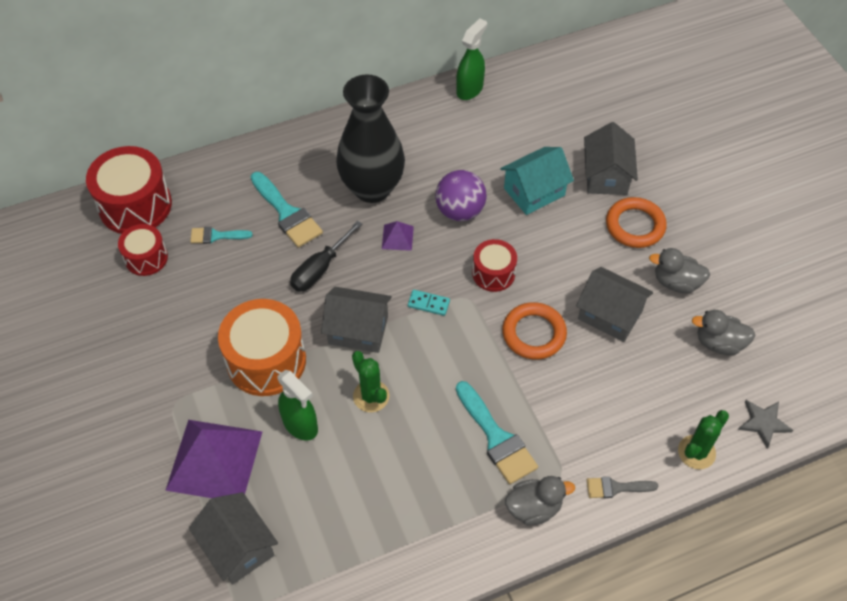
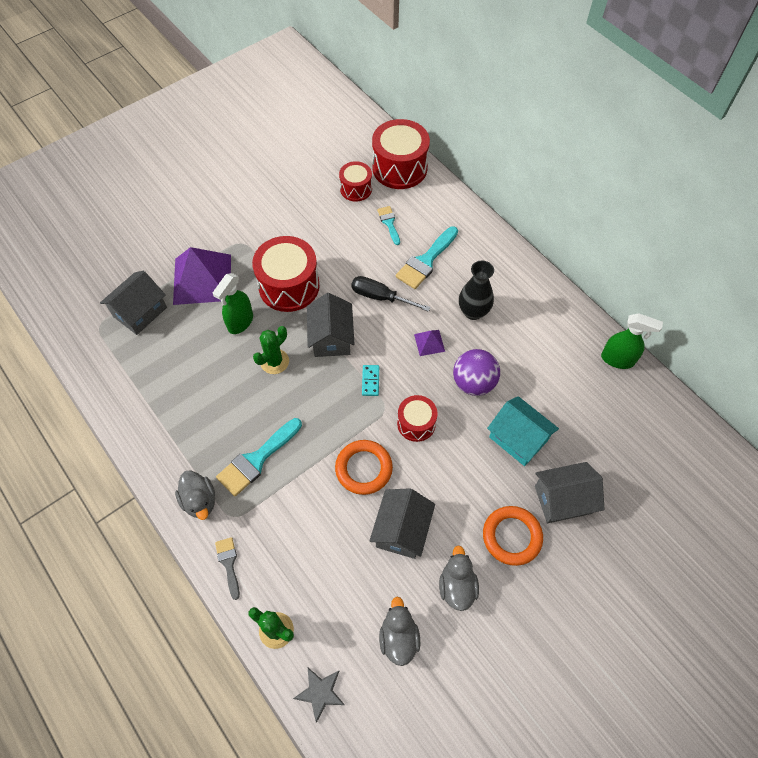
camera: 75 degrees right, 5 degrees up
(266, 360) = (289, 286): orange drum -> red drum
(372, 188) = (473, 312): black vase -> black vase, size x0.59

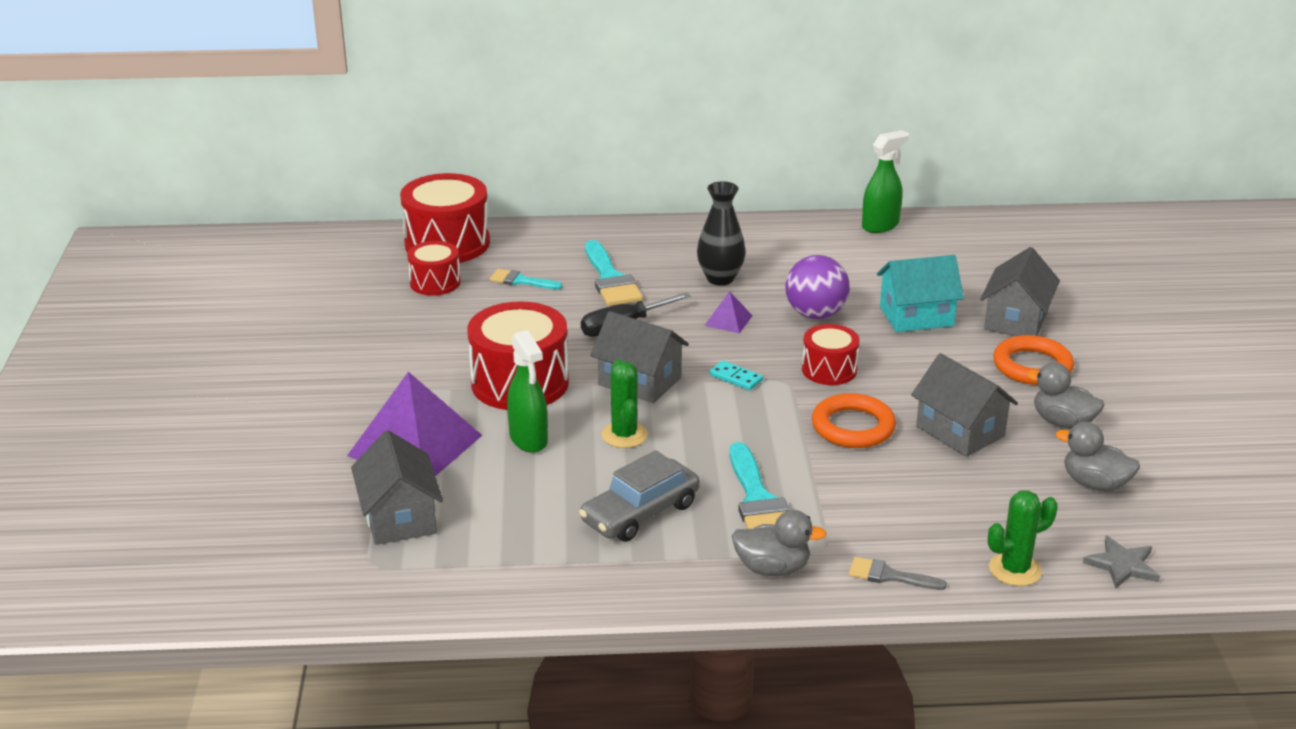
camera: 55 degrees left, 30 degrees down
(209, 410) = (640, 513): none -> grey car

